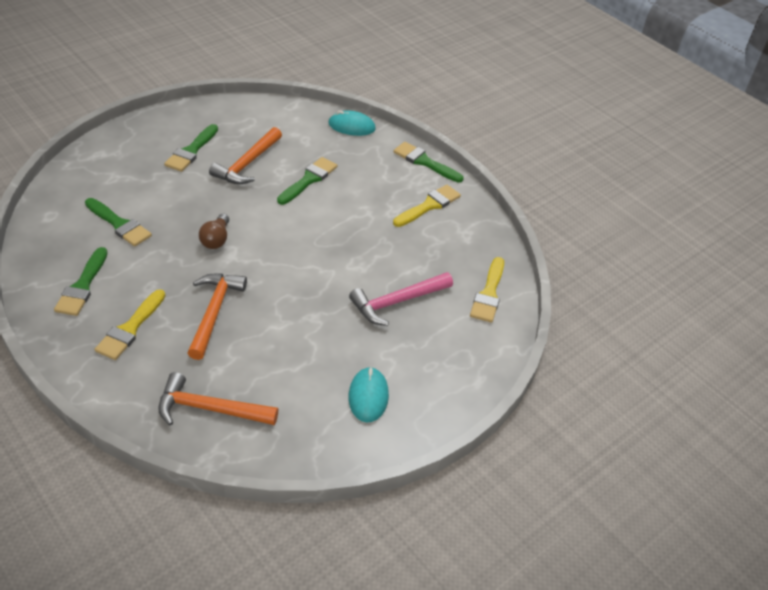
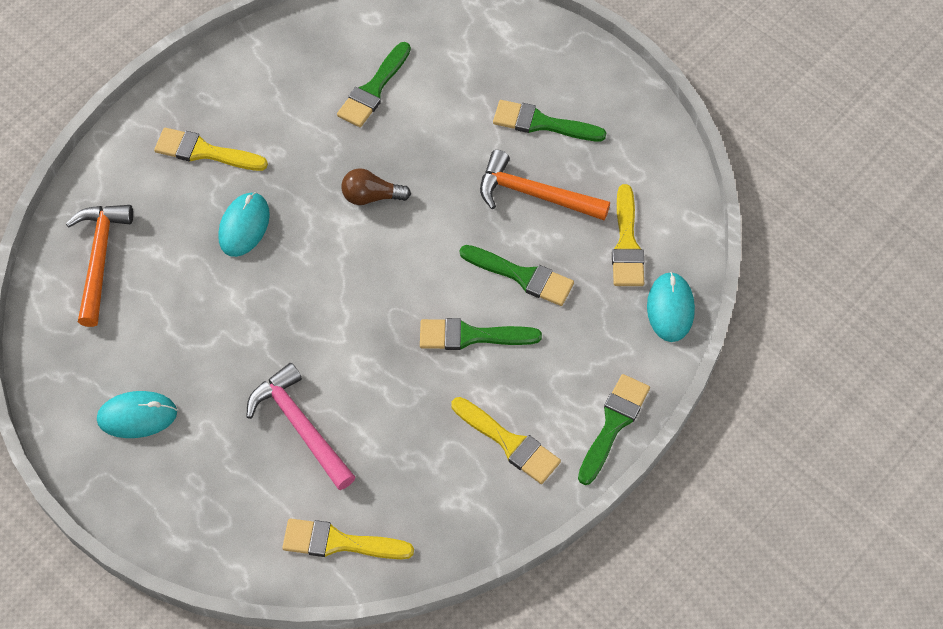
camera: 85 degrees right, 15 degrees up
(82, 286) = (261, 87): green brush -> green brush (471, 336)
(214, 312) = (244, 226): orange hammer -> turquoise mouse
(300, 134) = (626, 244): none -> yellow brush

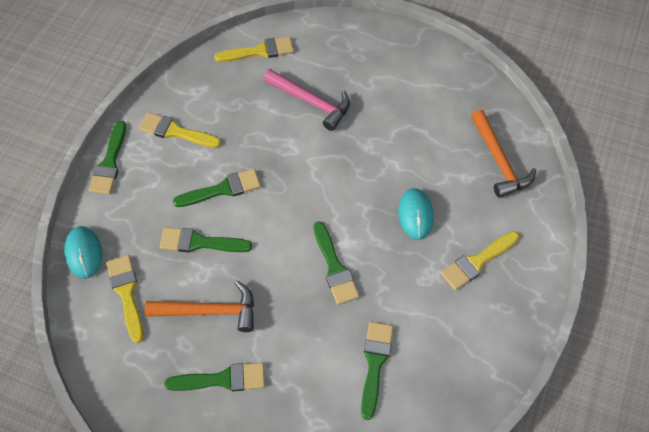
camera: 160 degrees right, 0 degrees up
(137, 416) = (413, 78): turquoise mouse -> none
(204, 152) = (477, 262): yellow brush -> yellow brush turned 150 degrees clockwise
(371, 196) = (334, 267): brown light bulb -> green brush

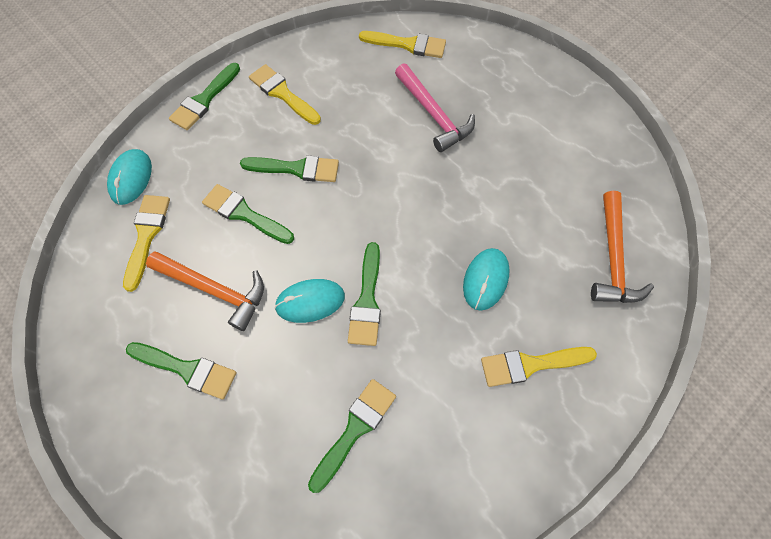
camera: 25 degrees right, 5 degrees up
(291, 287) = (310, 301): none -> turquoise mouse

